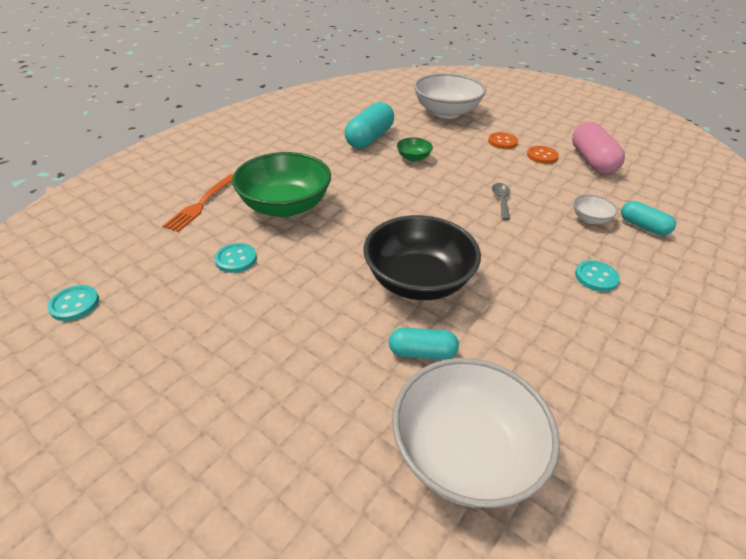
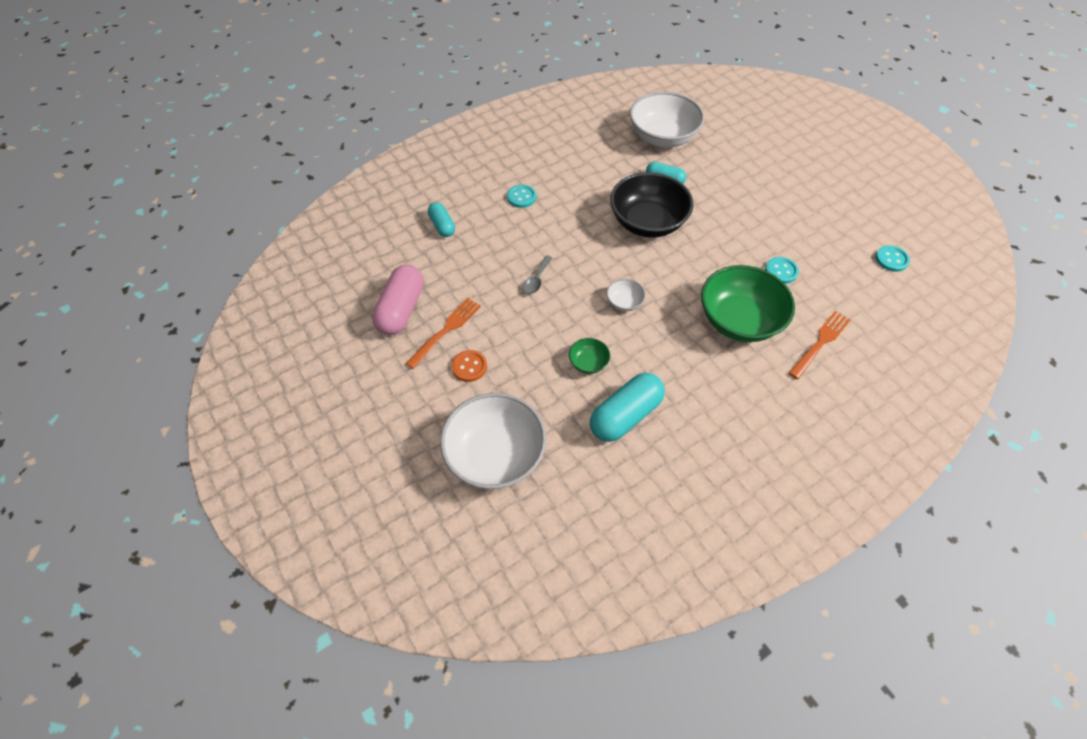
camera: 160 degrees left, 15 degrees up
(542, 156) = (446, 330): orange button -> orange fork
(590, 219) = (477, 242): white bowl -> white bowl (624, 302)

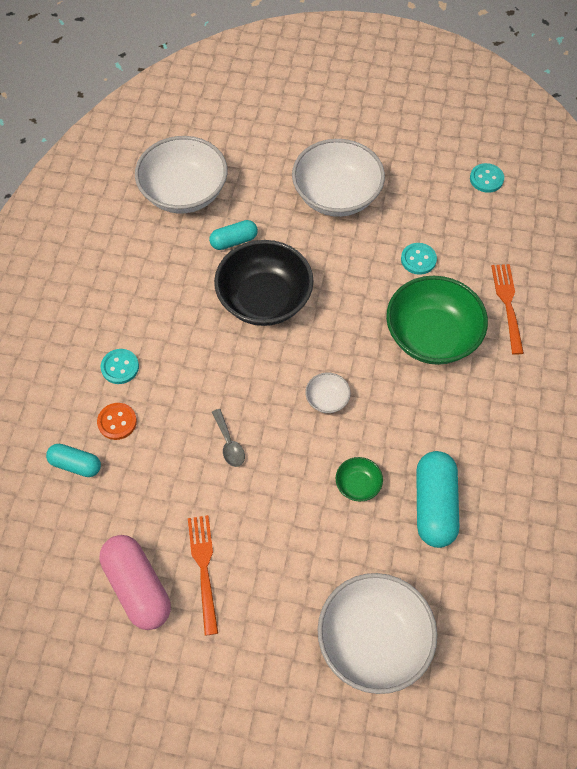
camera: 45 degrees left, 5 degrees up
(469, 366) = (264, 583): orange button -> orange button (117, 422)
(762, 199) = (336, 196): none -> white bowl

